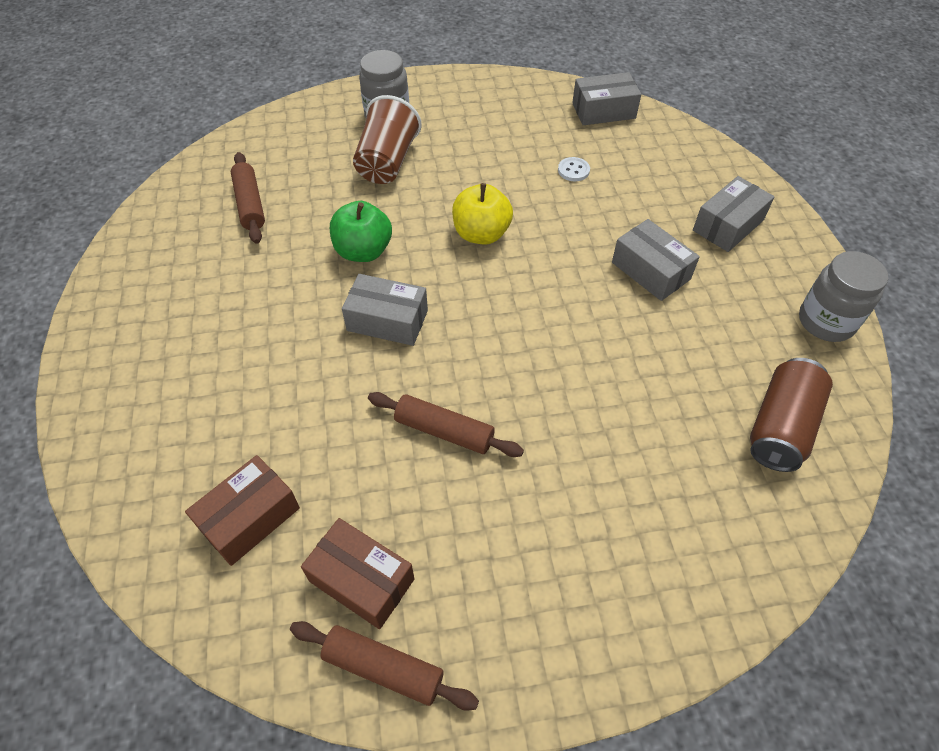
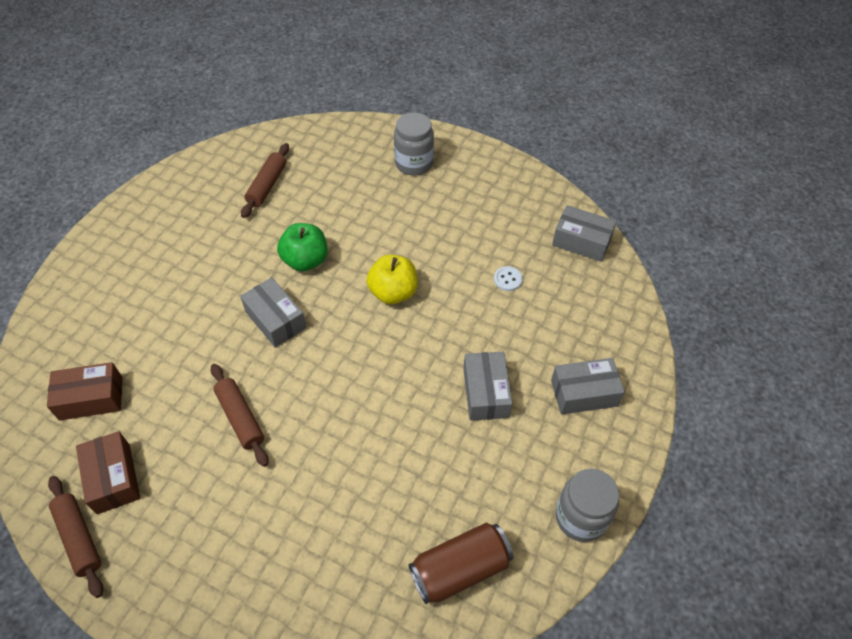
camera: 35 degrees right, 0 degrees up
(387, 162) = (381, 200): brown cup -> none

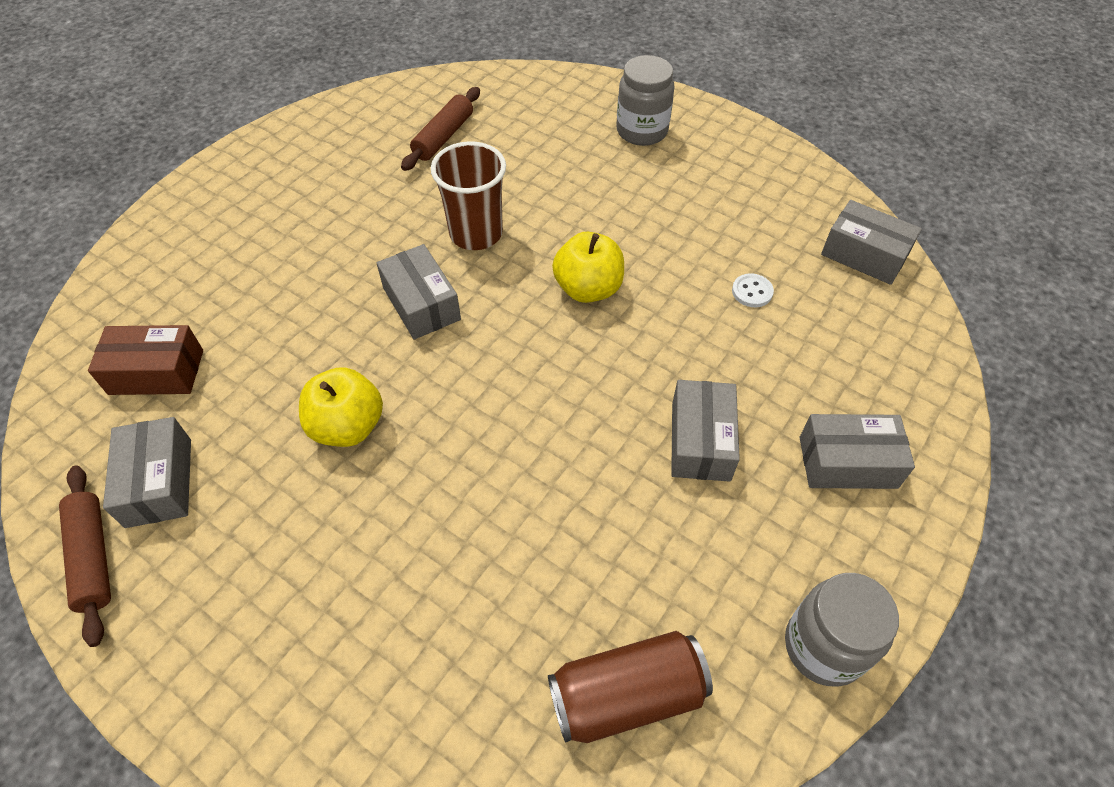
camera: 10 degrees right, 0 degrees up
(113, 478) = (159, 482): brown box -> grey box
(240, 418) = (348, 426): brown rolling pin -> yellow apple
(305, 260) = (476, 234): green apple -> brown cup

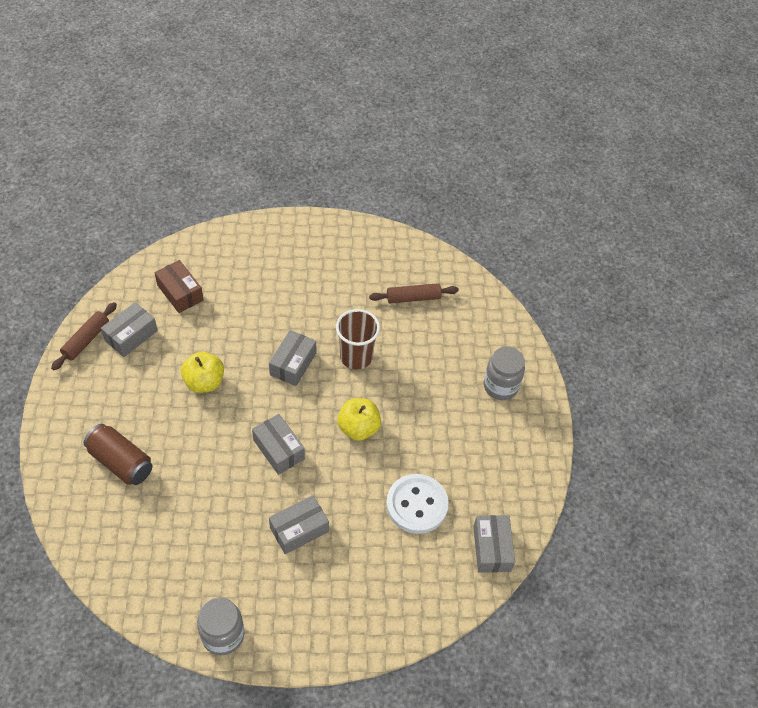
camera: 50 degrees right, 0 degrees up
(626, 695) = (150, 567): brown can -> brown can (121, 462)
(752, 292) = (417, 505): white button -> white button, size x2.39
(847, 462) = (334, 602): grey box -> grey box (279, 449)

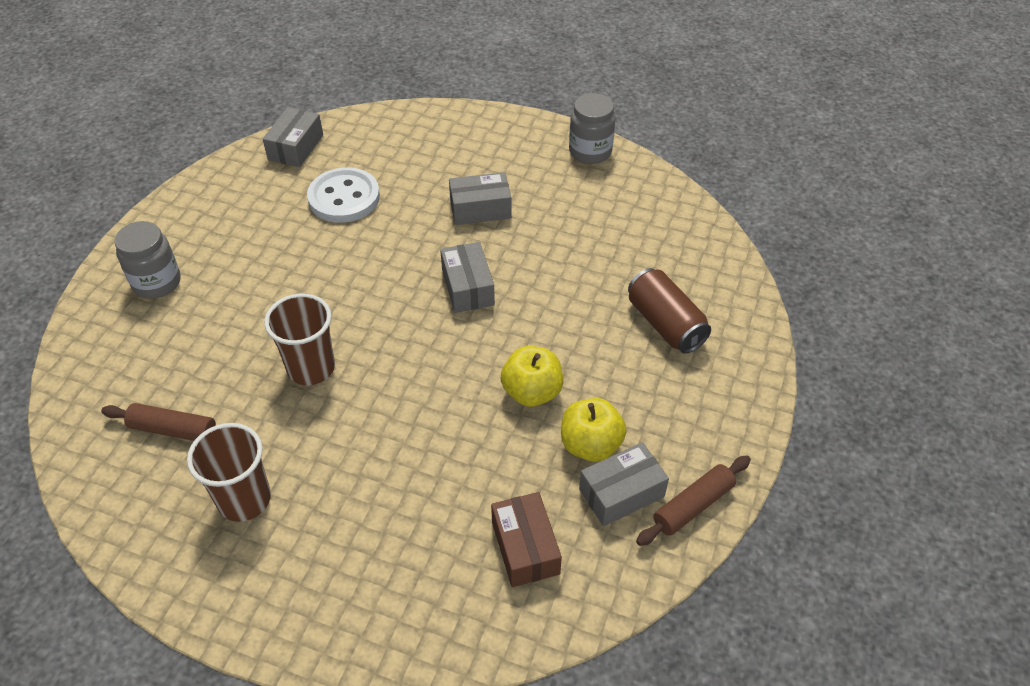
camera: 155 degrees left, 5 degrees down
(293, 364) = (401, 383): grey box -> none
(347, 274) = (244, 499): none -> brown cup
(358, 428) = (360, 284): yellow apple -> yellow apple (590, 445)

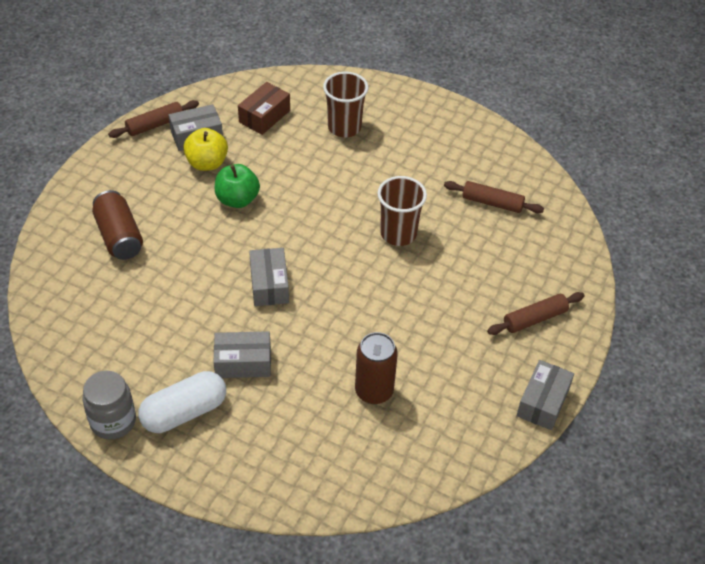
camera: 175 degrees left, 0 degrees up
(157, 282) = (535, 319): grey jar -> brown rolling pin
(244, 499) = (437, 158): brown cup -> brown cup (344, 127)
(296, 147) = (426, 466): grey box -> grey box (543, 402)
(344, 198) = (374, 391): white button -> brown can
(525, 547) = (264, 116): brown box -> brown box turned 45 degrees clockwise
(526, 164) = (184, 412): none -> white capsule
(532, 392) = (237, 199): yellow apple -> green apple

